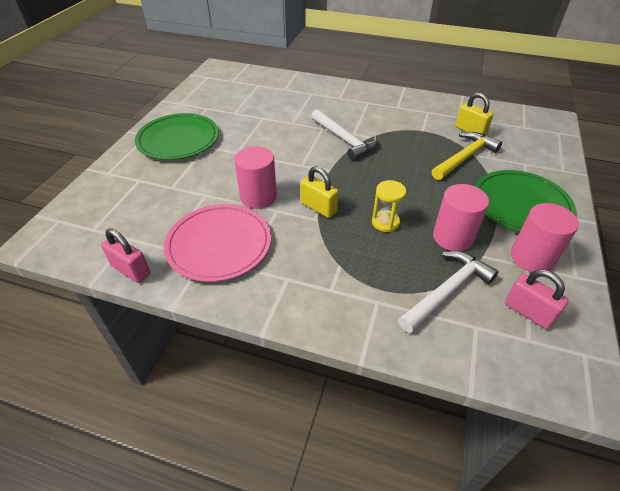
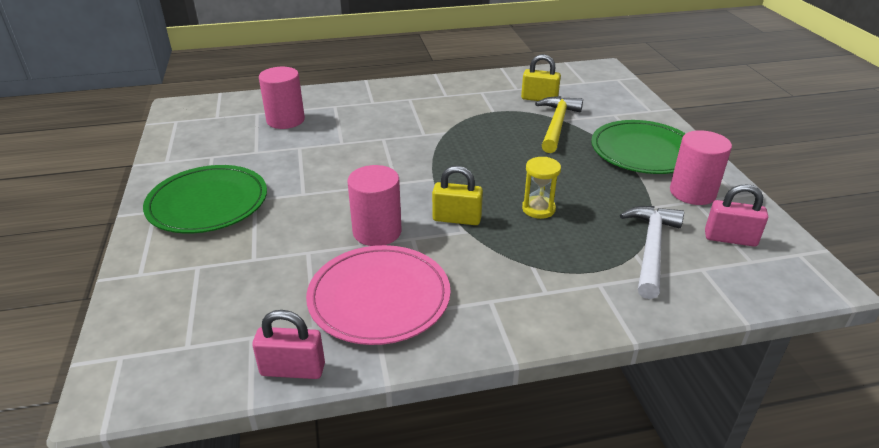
camera: 30 degrees left, 10 degrees down
(344, 140) = (419, 143): white hammer -> none
(453, 237) = (612, 200): pink cylinder -> pink cylinder (285, 120)

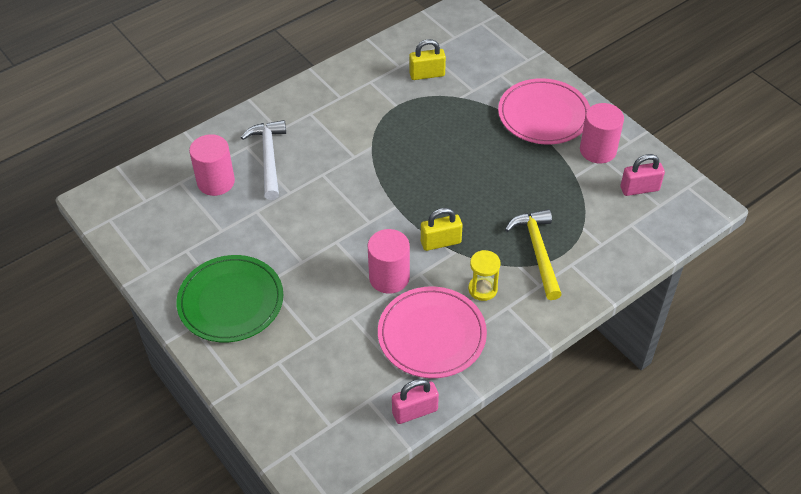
camera: 25 degrees left, 15 degrees up
(538, 209) = (495, 209): yellow hourglass -> yellow hourglass (482, 289)
(557, 124) = (460, 105): yellow hammer -> yellow hammer (538, 251)
(643, 151) = (543, 115): green plate -> pink plate
(651, 248) = (591, 218): white hammer -> white hammer (269, 158)

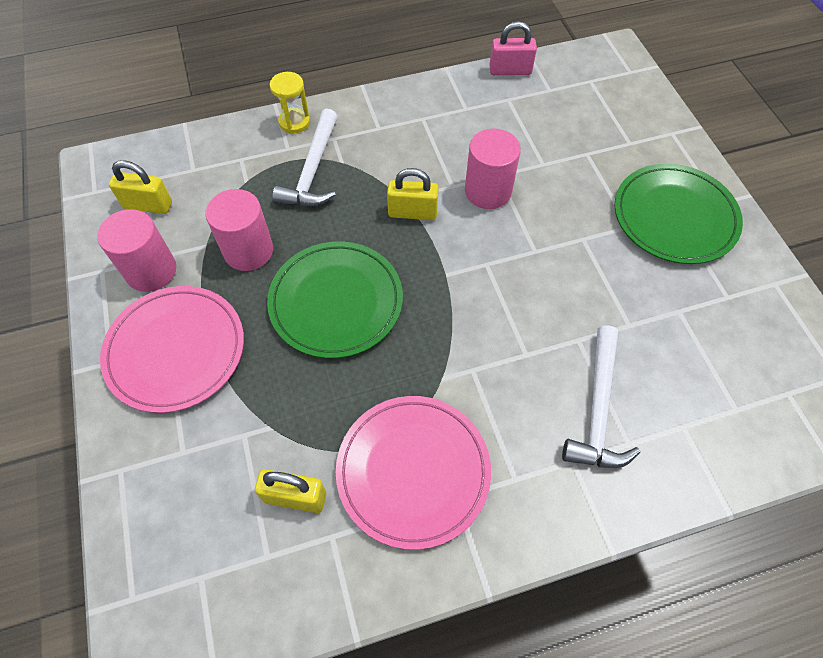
camera: 160 degrees left, 10 degrees up
(216, 182) = (682, 391): pink cylinder -> pink cylinder (248, 251)
(432, 335) = (467, 124): pink plate -> pink plate (413, 471)
(462, 168) = (336, 301): none -> green plate
(482, 289) = (394, 151): yellow hourglass -> yellow hourglass (294, 122)
(538, 251) = (312, 171): yellow hammer -> white hammer
(639, 189) = (148, 205): pink padlock -> yellow padlock

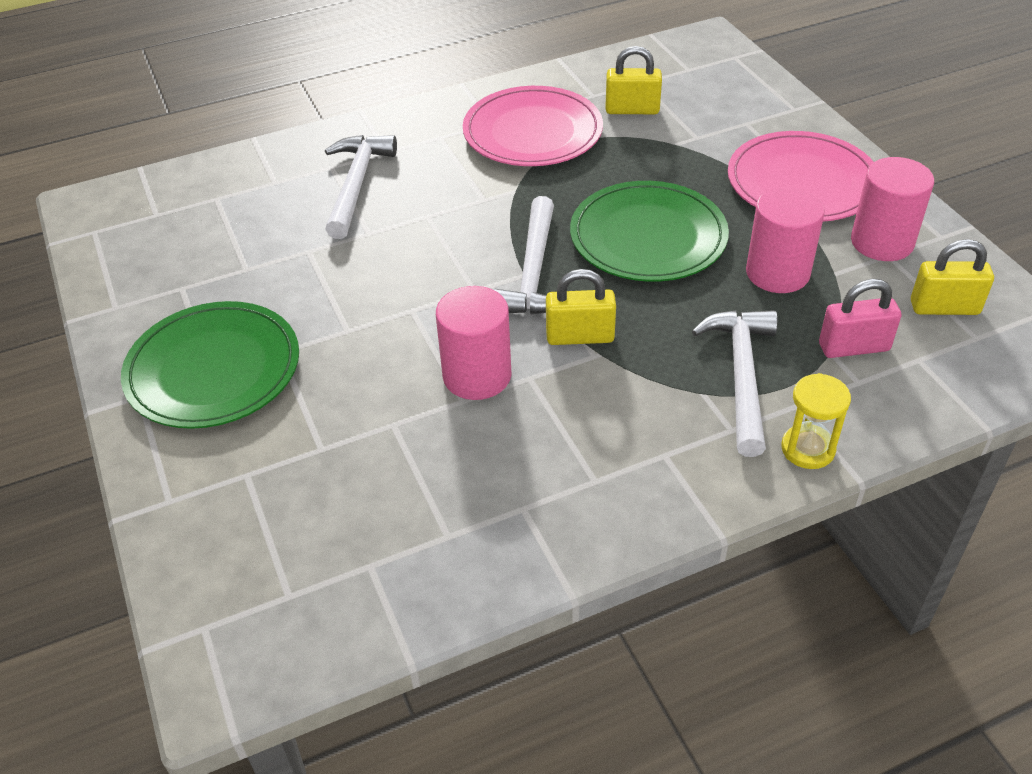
camera: 175 degrees right, 15 degrees down
(438, 275) = (533, 272): none -> white hammer
(510, 70) = (444, 601): pink padlock -> pink padlock (854, 347)

